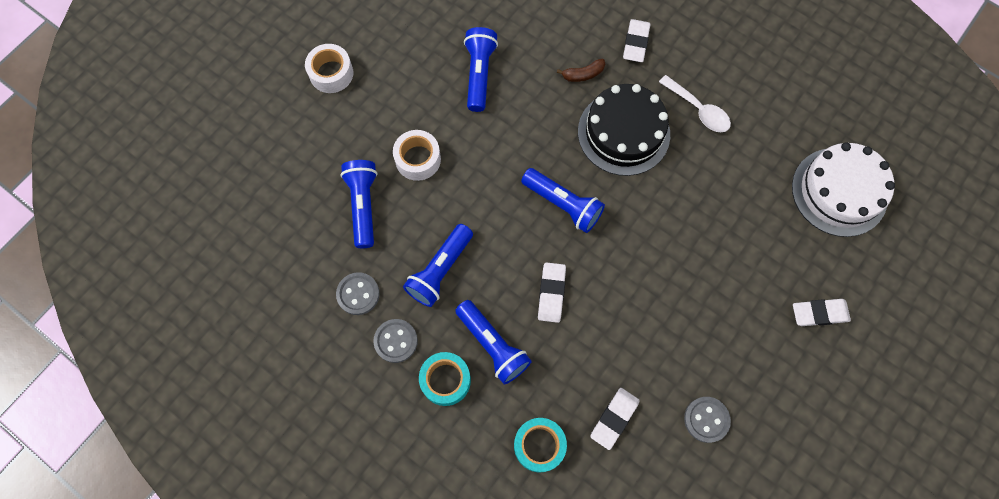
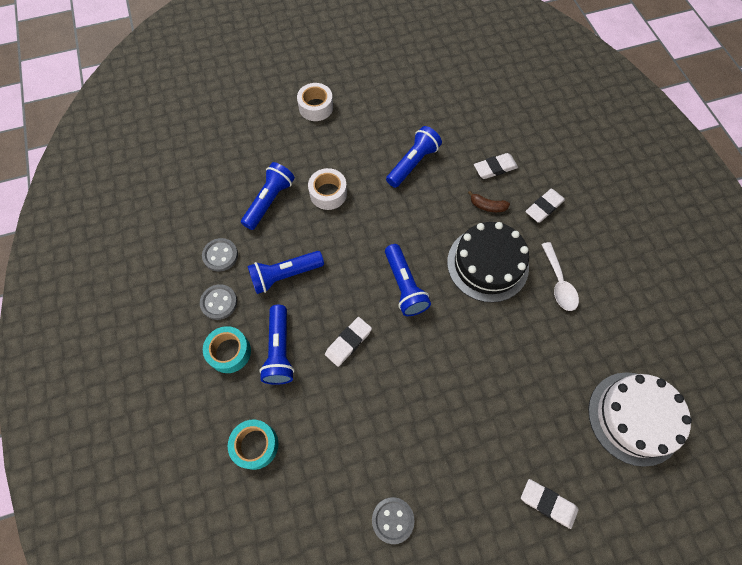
camera: 35 degrees right, 5 degrees down
(614, 418) = (323, 466): white eraser -> white eraser (495, 168)

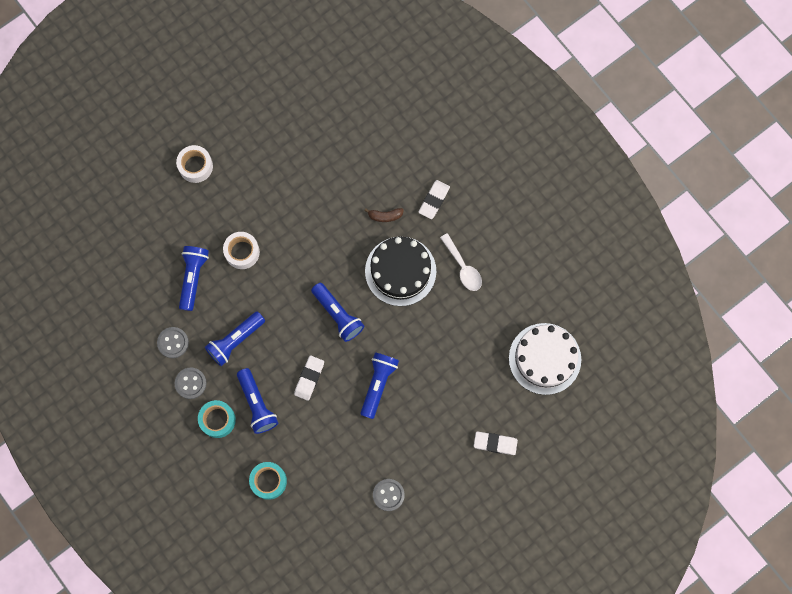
camera: 20 degrees left, 10 degrees up
(413, 163) = (306, 195): blue flashlight -> blue flashlight (378, 384)
(495, 168) = (381, 175): white eraser -> none

